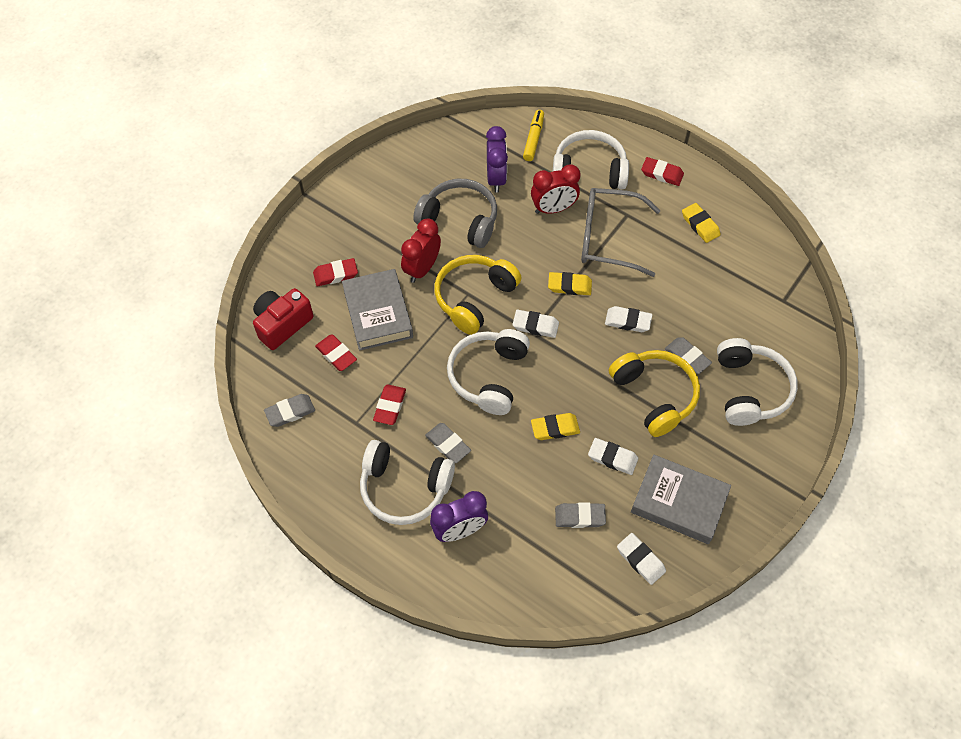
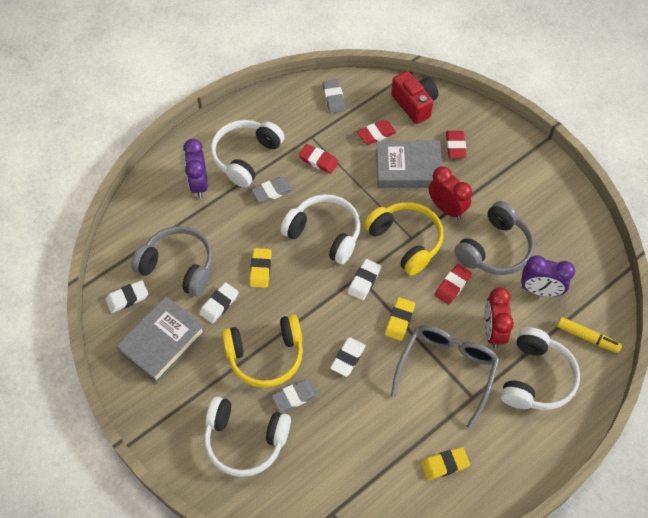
camera: 105 degrees right, 0 degrees up
(580, 517) = (178, 266): grey eraser -> grey headphones
(662, 174) = (520, 449): red eraser -> red eraser (452, 285)

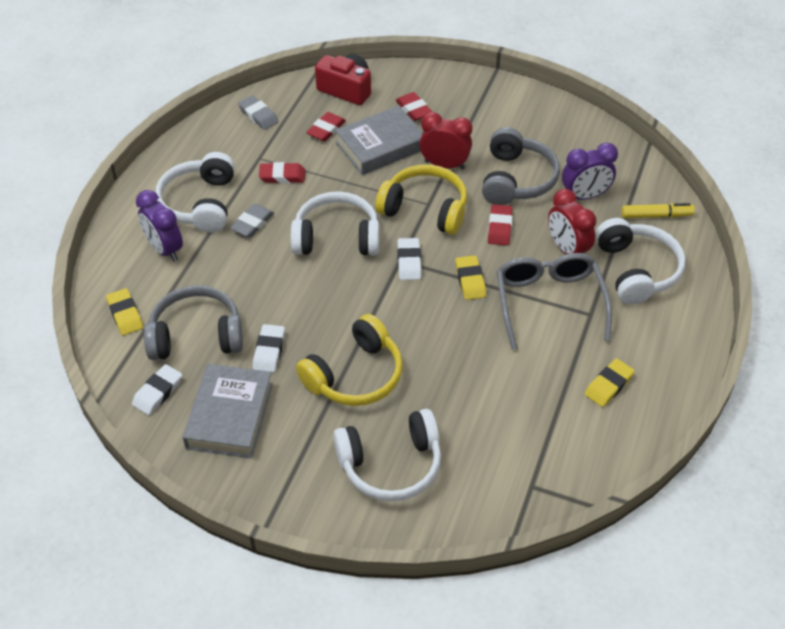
camera: 30 degrees left, 10 degrees down
(260, 269) = (291, 299): yellow eraser -> yellow eraser (125, 314)
(295, 397) = (414, 398): grey eraser -> none
(348, 358) = (443, 337): white eraser -> none

